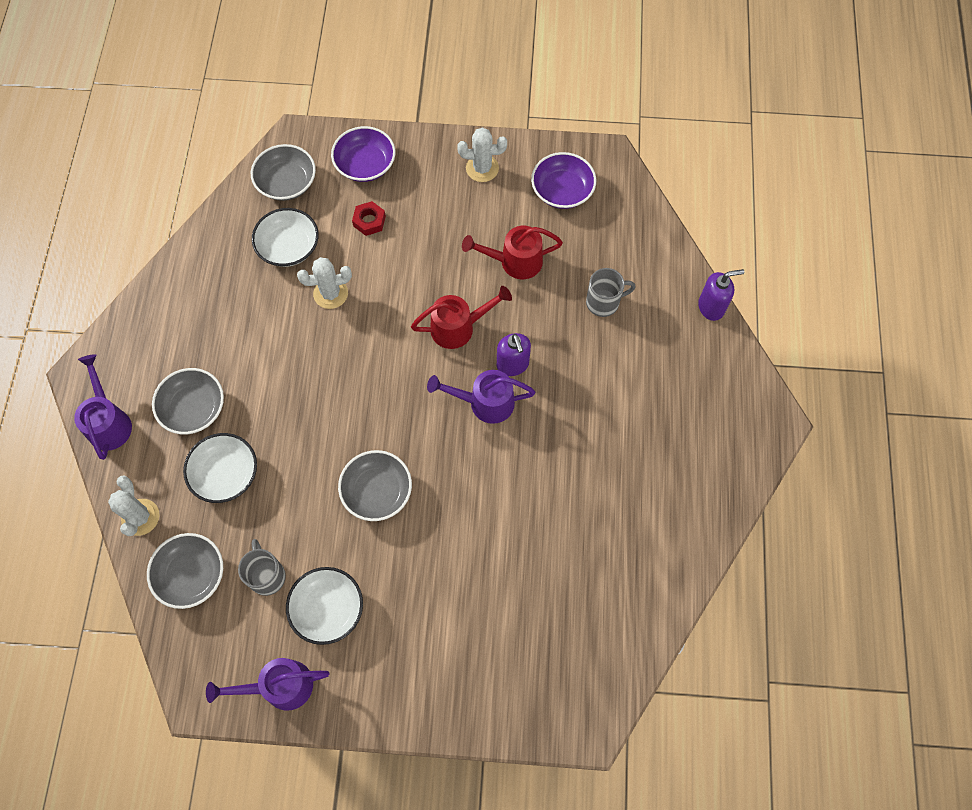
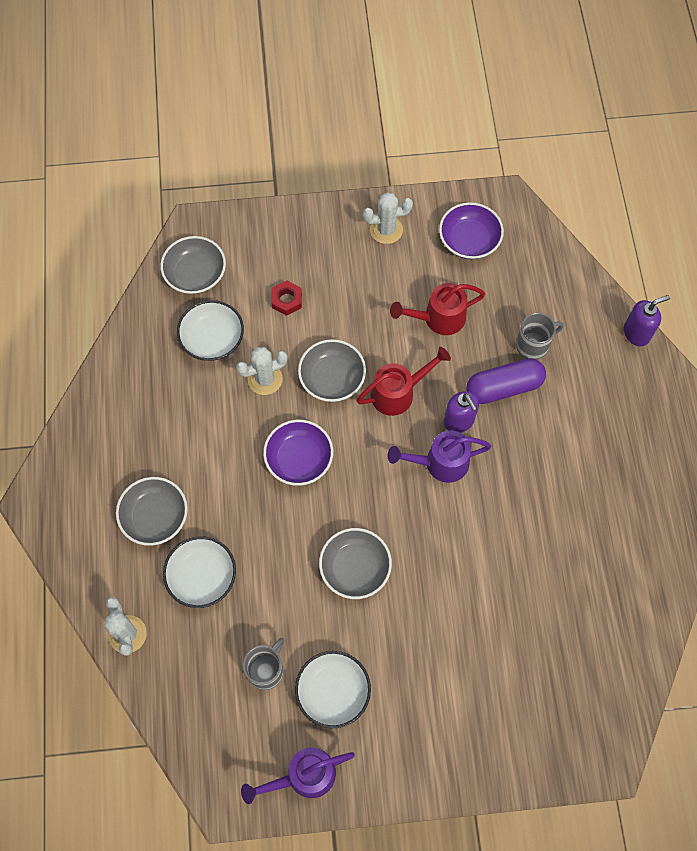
camera: 10 degrees left, 0 degrees up
(109, 421) = (73, 544): purple watering can -> none
(191, 575) = (191, 682): grey bowl -> grey bowl (332, 378)
(267, 575) = (266, 670): grey mug -> grey mug turned 60 degrees clockwise
(365, 164) = (270, 243): purple bowl -> purple bowl (299, 459)
(565, 339) = (504, 387): none -> purple capsule

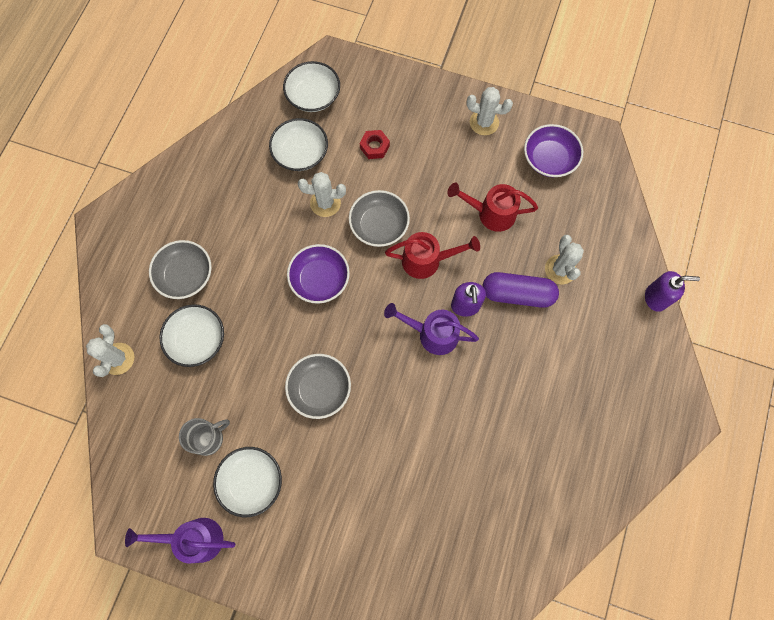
camera: 25 degrees right, 5 degrees up
(195, 274) = (313, 96): grey bowl -> white bowl
(533, 345) = (560, 269): grey mug -> white cactus

